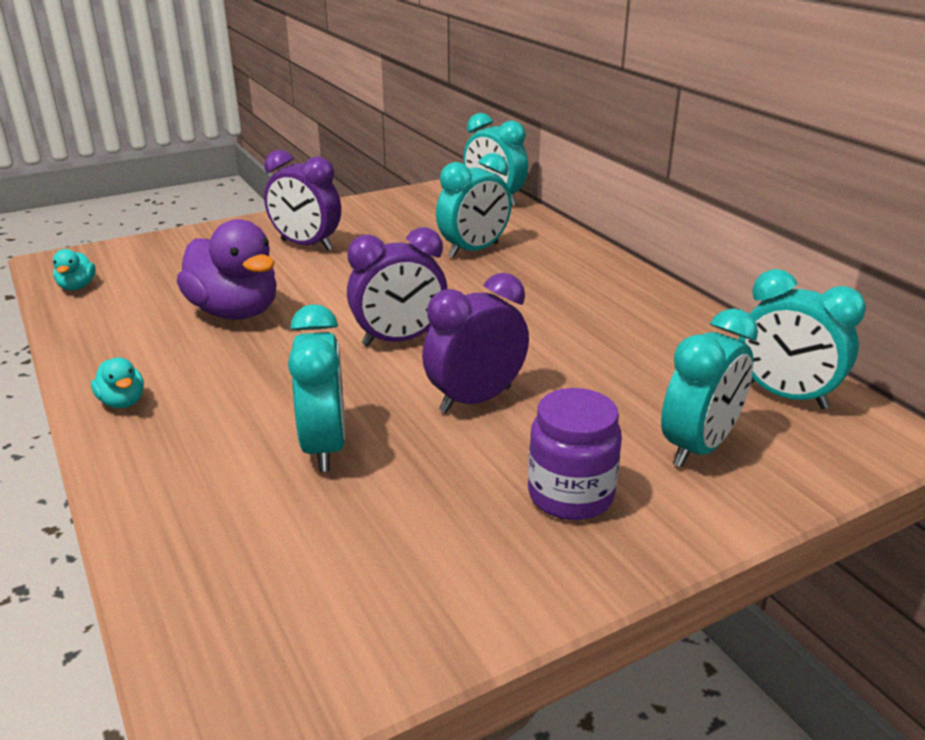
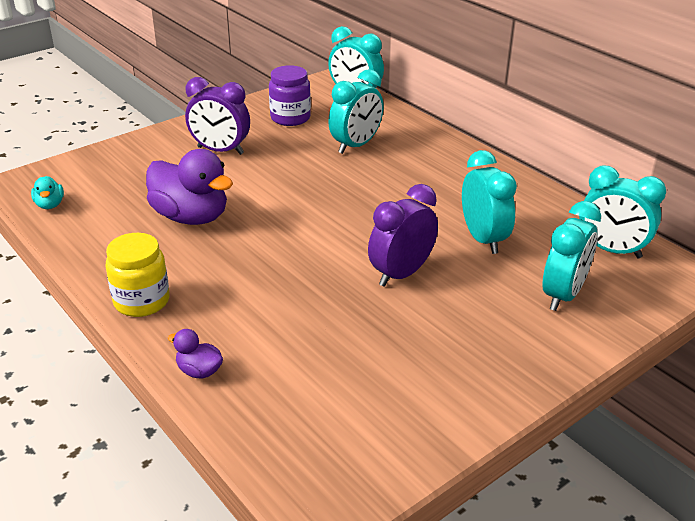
camera: 10 degrees left, 5 degrees up
(122, 402) = (142, 301): turquoise duck -> yellow jar
(148, 496) = (199, 371): none -> purple duck
(325, 446) = (308, 321): turquoise clock -> turquoise clock (483, 239)
(399, 340) = (328, 230): purple clock -> none
(570, 495) = (488, 338): purple jar -> purple jar (290, 118)

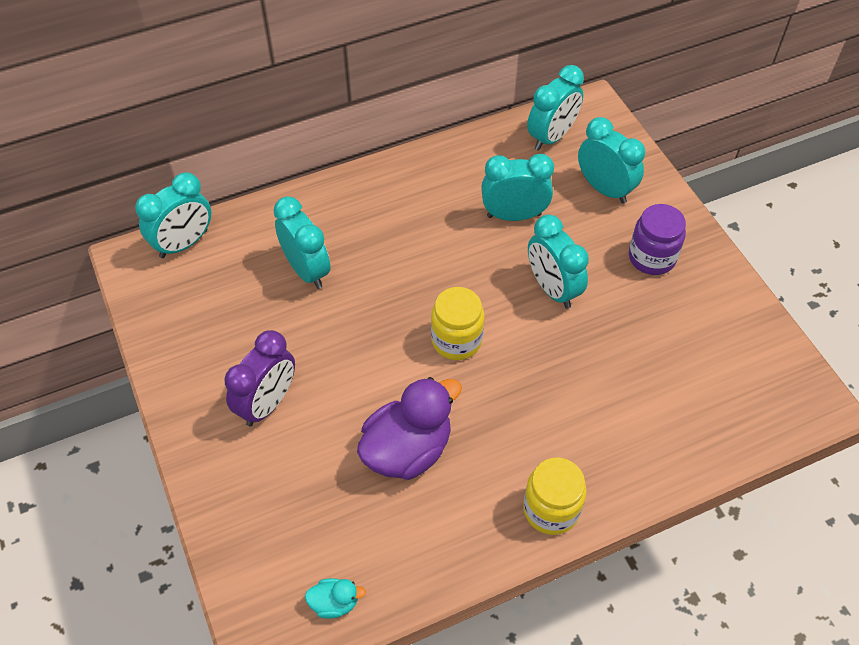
camera: 75 degrees left, 20 degrees up
(199, 371) = (661, 468): purple duck -> none
(290, 118) = (214, 319): purple jar -> purple jar (652, 257)
(314, 226) = (456, 340): none -> yellow jar
(401, 274) = (552, 289): purple clock -> turquoise clock

